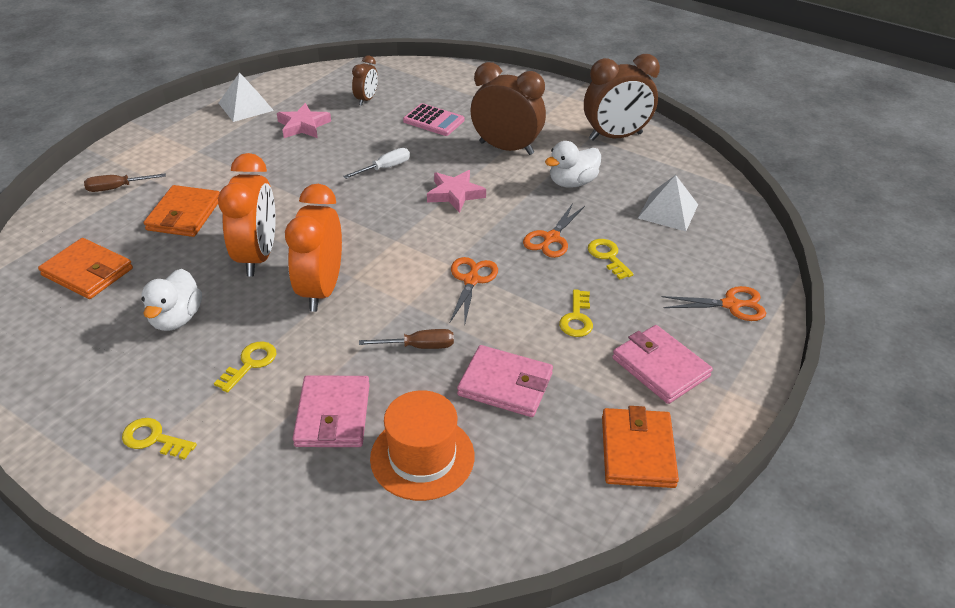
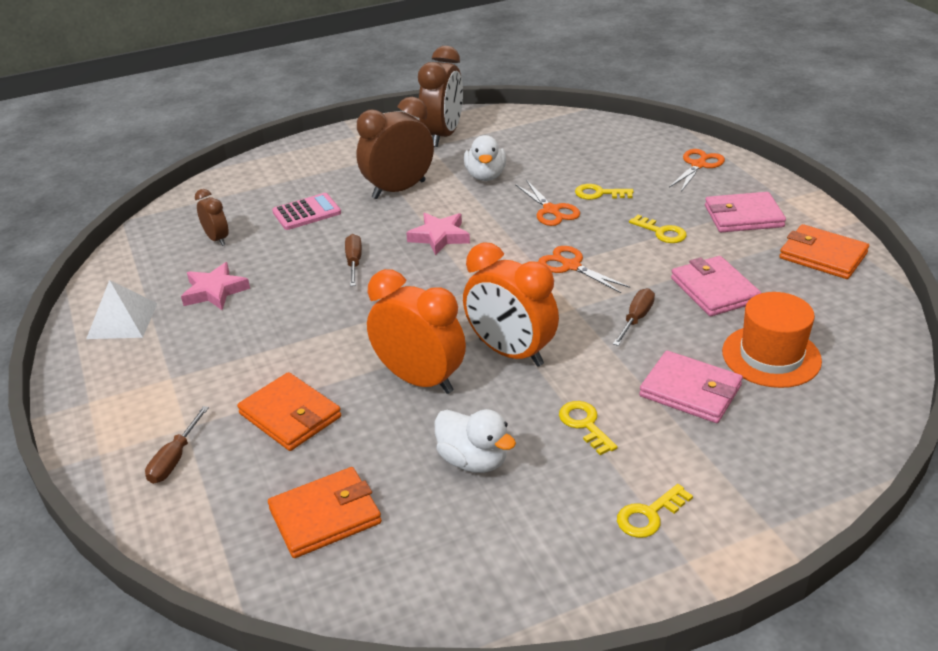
camera: 55 degrees left, 5 degrees down
(385, 168) = (354, 262): white screwdriver -> brown screwdriver
(505, 384) = (714, 290): pink wallet -> pink wallet turned 75 degrees counterclockwise
(668, 211) = (567, 149): white pyramid -> none

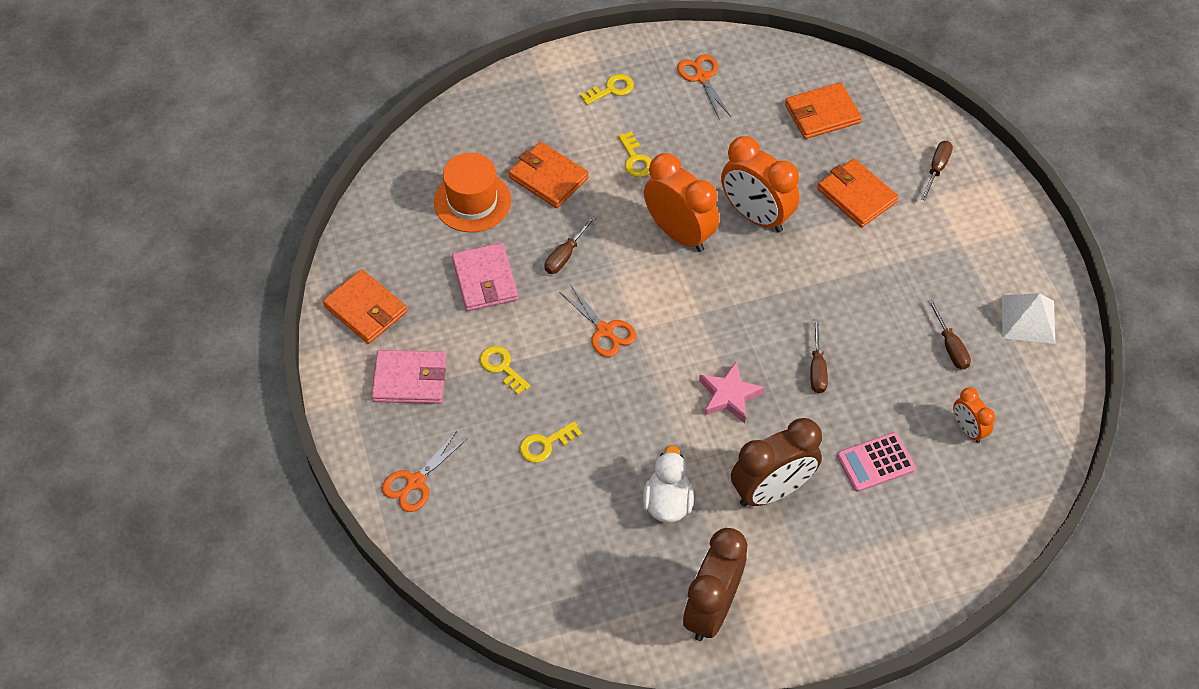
camera: 175 degrees left, 20 degrees up
(215, 291) = (950, 346): pink star -> brown screwdriver
(217, 239) = (967, 429): brown clock -> orange clock
(473, 460) = (720, 141): white duck -> none
(551, 210) = (605, 422): orange scissors -> orange scissors (702, 77)
(599, 194) = (545, 444): yellow key -> yellow key turned 135 degrees clockwise
(690, 391) = (548, 178): pink wallet -> orange wallet

